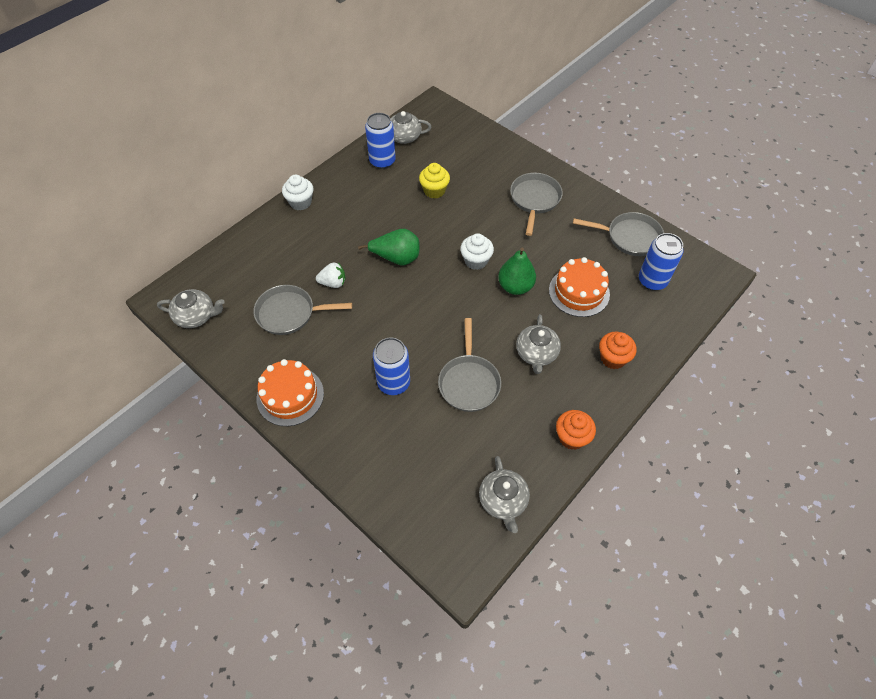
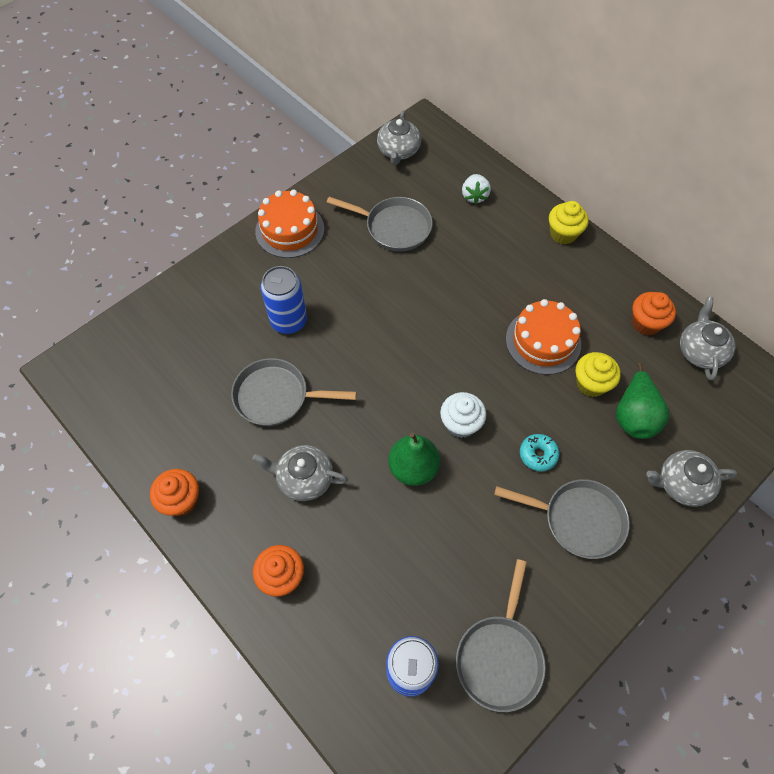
camera: 95 degrees right, 5 degrees up
(290, 313) = (394, 227): grey pan -> grey pan turned 105 degrees clockwise
(300, 202) = (563, 234): white cupcake -> yellow cupcake
(333, 283) = (434, 266): white strawberry -> white strawberry (474, 196)
(382, 161) = (646, 323): blue can -> orange cupcake
(396, 258) = (469, 332): green pear -> green pear (634, 416)
(493, 219) = (538, 455): none -> turquoise donut
(503, 501) = (126, 414): grey teapot -> grey teapot (681, 484)
(579, 292) = (397, 552): orange cake -> orange cake (543, 341)

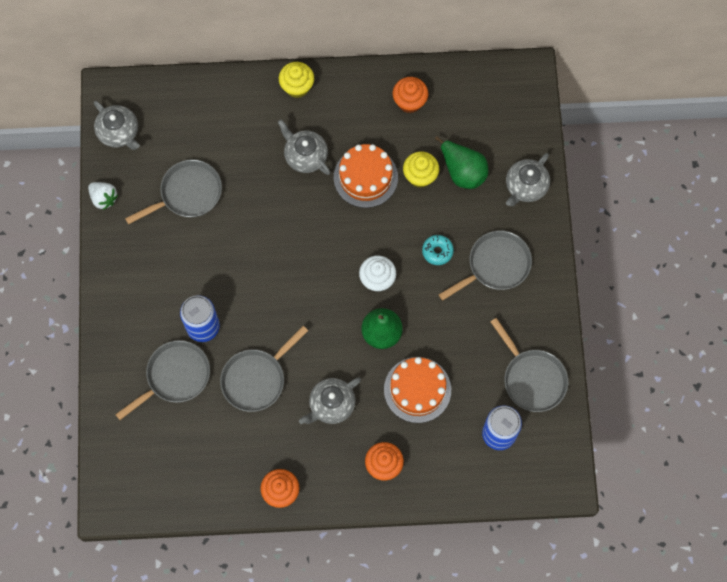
camera: 50 degrees left, 10 degrees up
(225, 333) = (175, 377): none -> grey pan
(290, 230) = (123, 267): orange cake -> orange cake (417, 389)
(474, 196) = (211, 116): white strawberry -> white strawberry (104, 198)
(700, 351) = (457, 89): grey teapot -> grey teapot (305, 156)

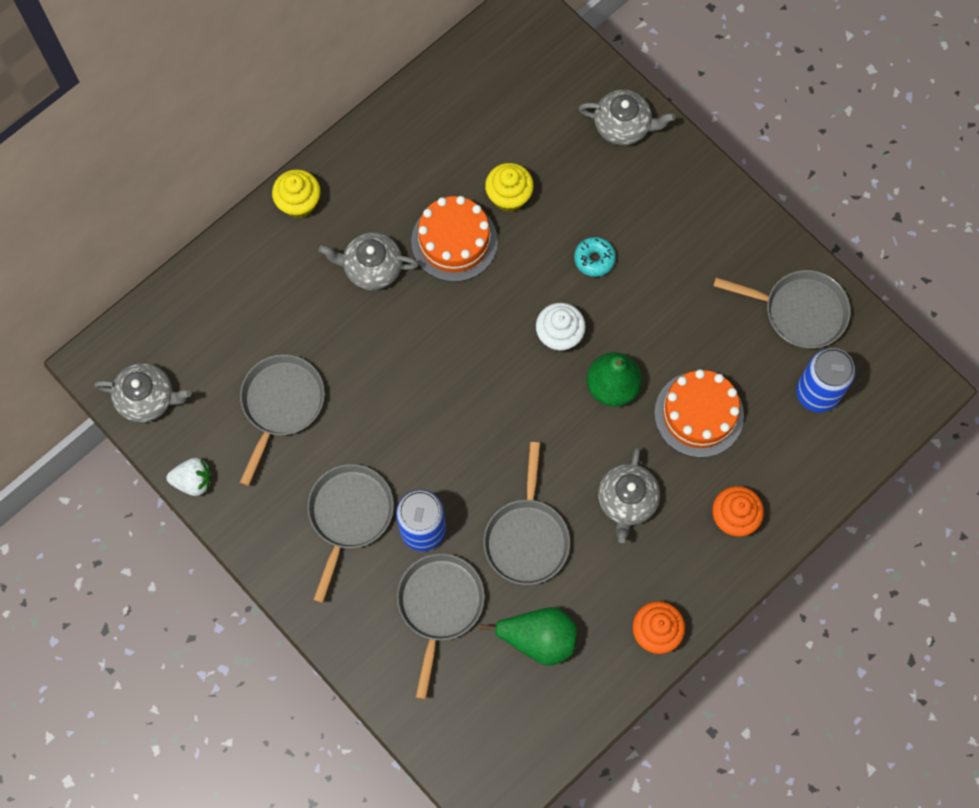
camera: 40 degrees left, 0 degrees up
(409, 102) = (431, 130): orange cupcake -> none
(462, 171) = (547, 159): green pear -> green pear (538, 638)
(495, 265) = (664, 228): grey pan -> grey pan (349, 516)
(525, 186) = (623, 126): grey teapot -> grey teapot turned 75 degrees counterclockwise

